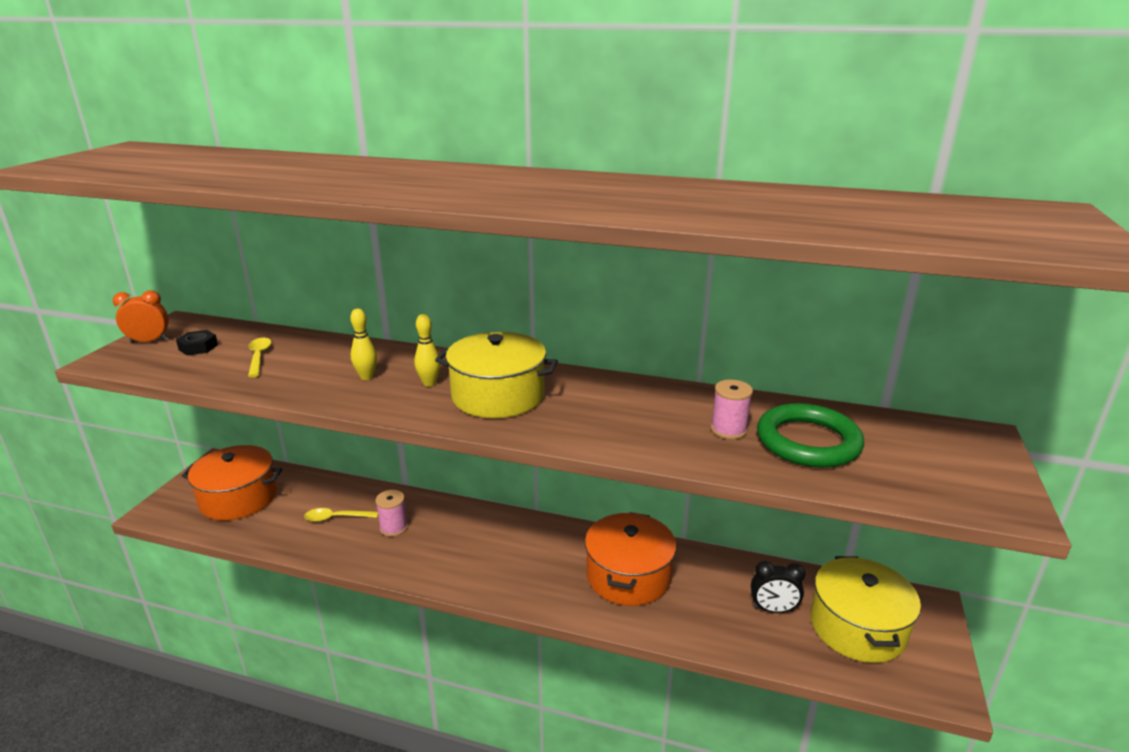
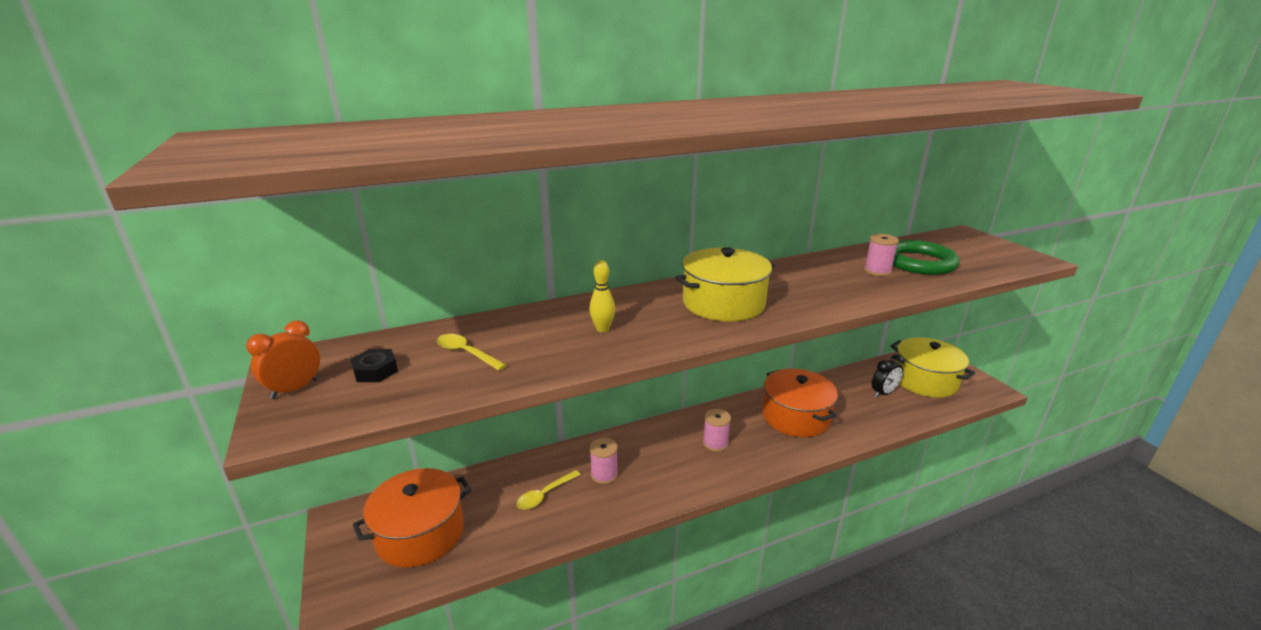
camera: 40 degrees left, 0 degrees up
(429, 383) = (660, 314): yellow bowling pin -> none
(514, 555) = (715, 443): none -> pink spool

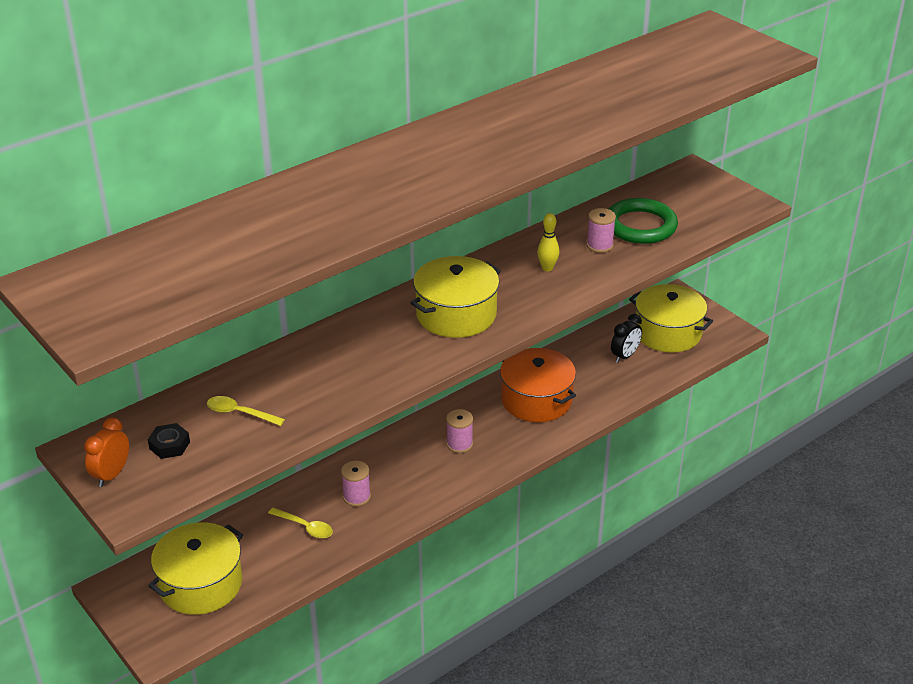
camera: 15 degrees left, 10 degrees up
(420, 533) = (201, 584): orange pot -> yellow pot
(544, 495) = (305, 527): yellow spoon -> yellow spoon turned 90 degrees counterclockwise
(602, 329) = (352, 365): yellow bowling pin -> yellow bowling pin (547, 268)

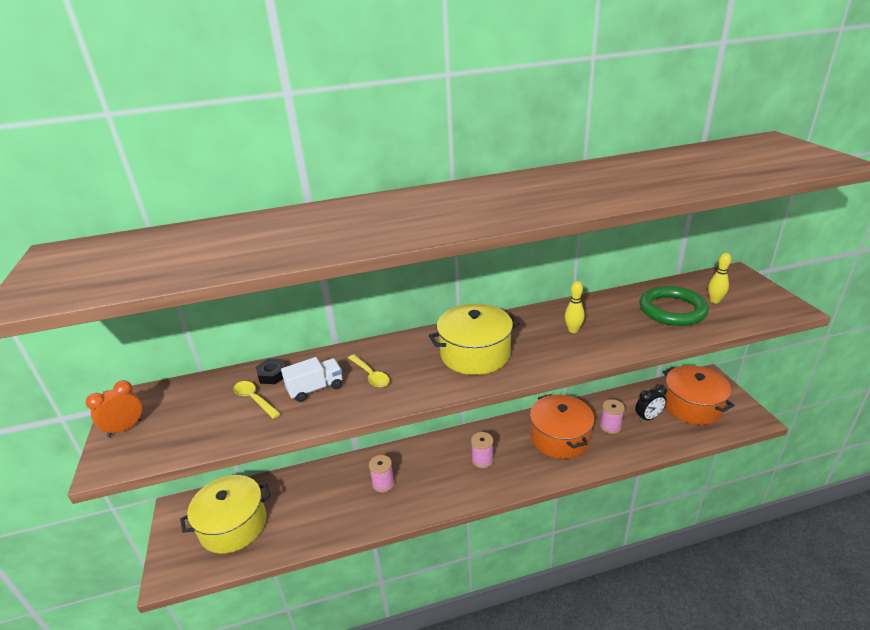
camera: 25 degrees right, 5 degrees down
(169, 445) = (184, 414): black nut -> black nut (272, 375)
(302, 387) = (315, 389): none -> white truck
(305, 527) = (332, 499): yellow spoon -> yellow spoon (370, 375)
(599, 245) = (628, 320): pink spool -> pink spool (610, 426)
(668, 333) = (692, 406): yellow pot -> orange pot
(679, 207) = (714, 301): none -> yellow bowling pin

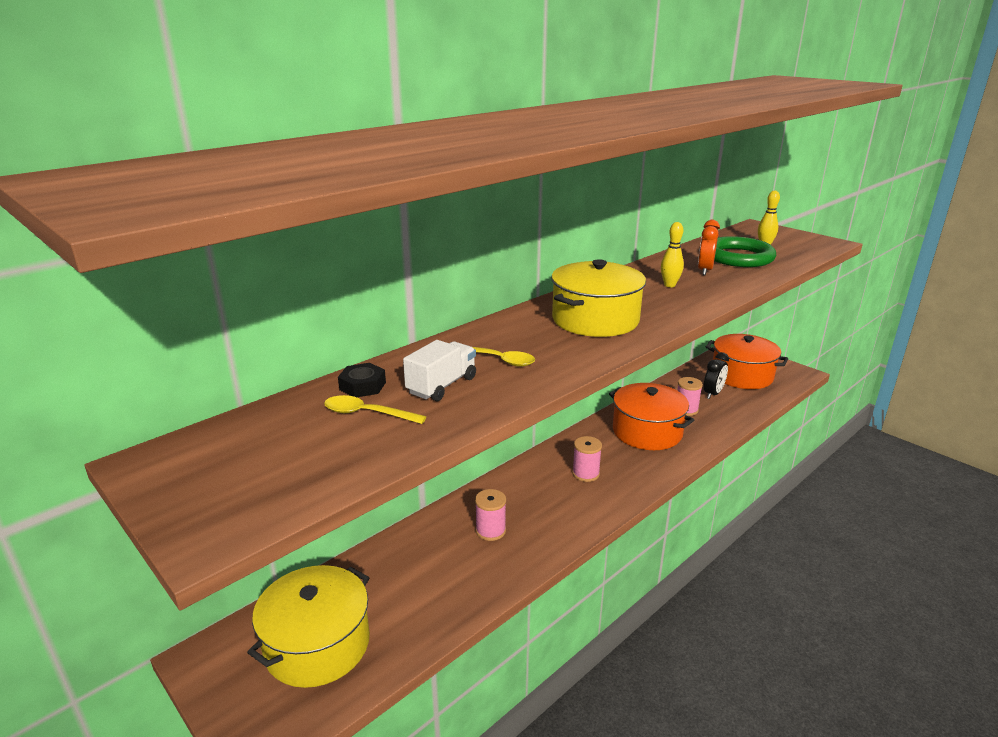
camera: 30 degrees left, 5 degrees down
(125, 428) = (187, 491): orange clock -> orange clock (704, 270)

